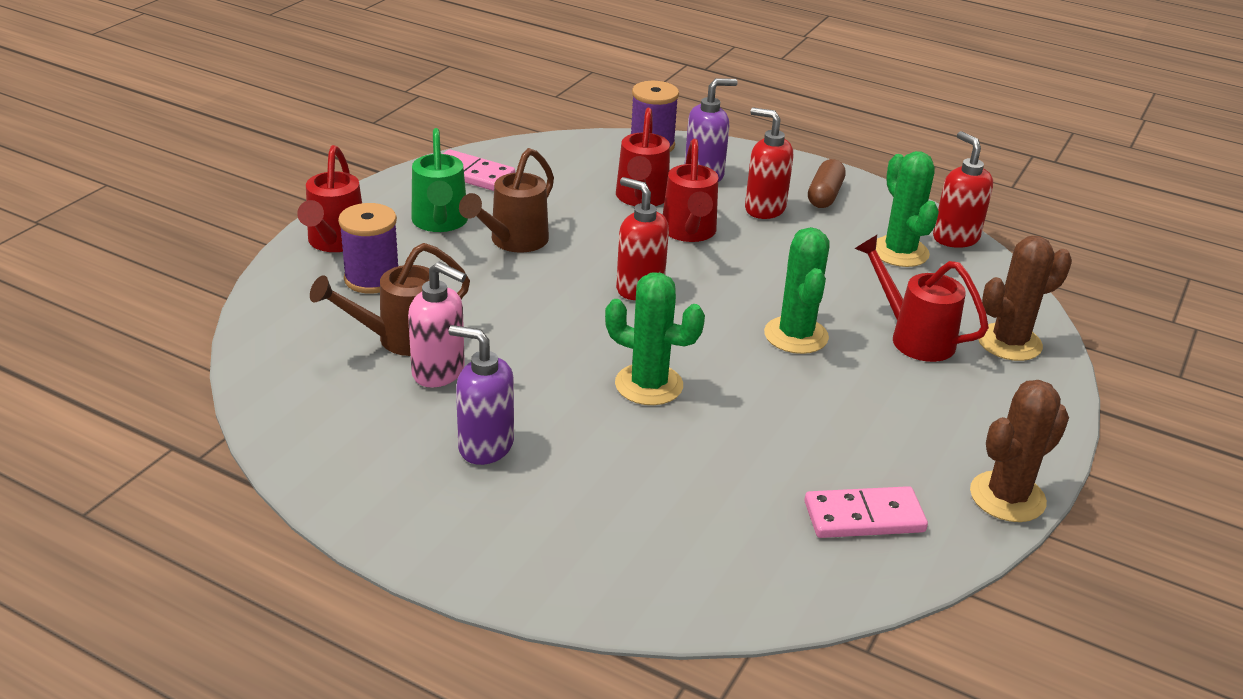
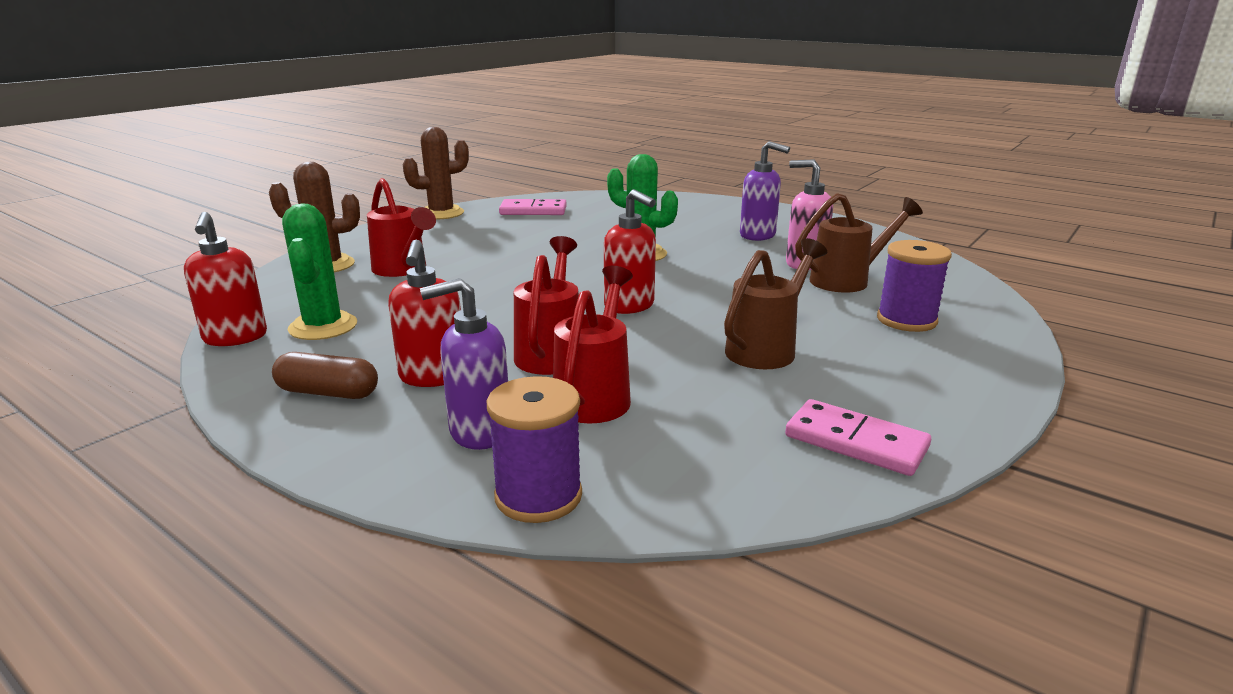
camera: 170 degrees left, 10 degrees down
(334, 243) = (980, 353): red watering can -> none
(439, 223) = (866, 371): green watering can -> none
(764, 209) = (433, 377): red soap dispenser -> red soap dispenser turned 45 degrees clockwise
(796, 335) = (503, 273): green cactus -> none
(825, 195) = (328, 392): brown capsule -> brown capsule turned 75 degrees clockwise

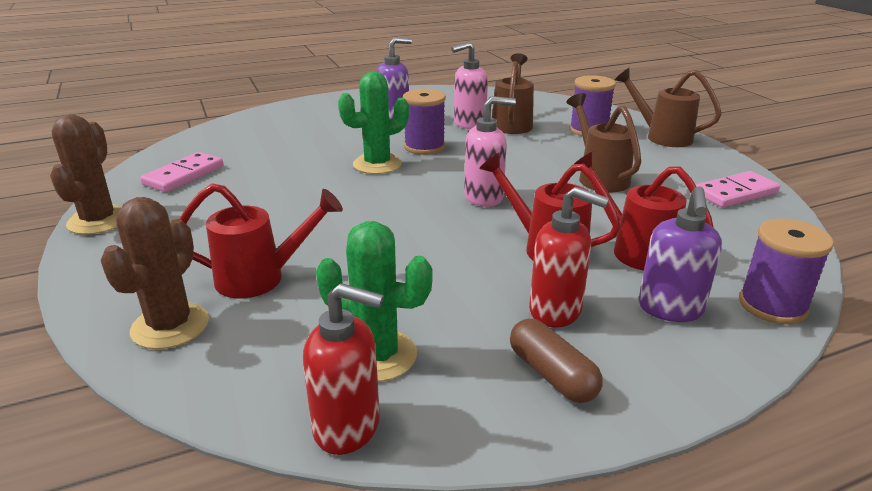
camera: 60 degrees left, 5 degrees up
(328, 392) = (552, 375): brown capsule -> brown capsule turned 75 degrees counterclockwise
(630, 306) = (484, 197): red soap dispenser -> pink soap dispenser
(710, 260) = (424, 147): none -> purple spool
(978, 366) = (661, 136): none -> brown watering can

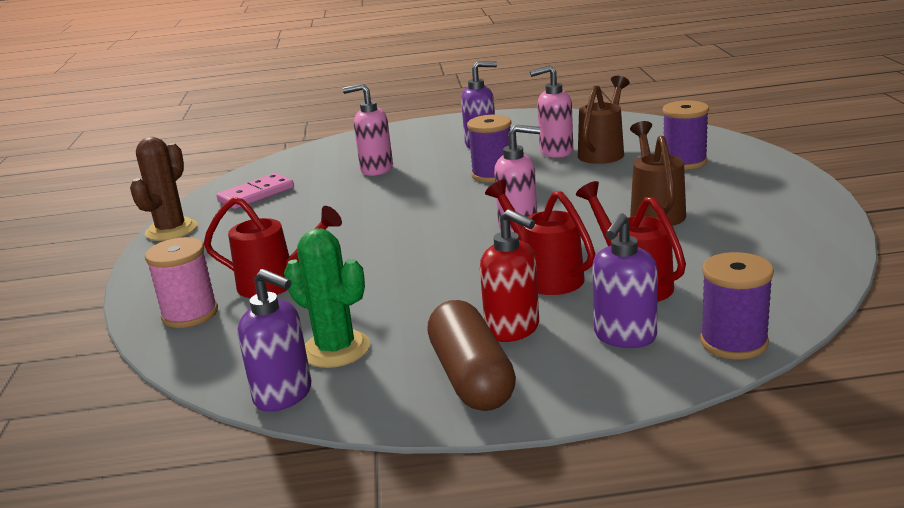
camera: 20 degrees right, 5 degrees down
(170, 326) = (190, 314): brown cactus -> pink spool
(303, 145) = (376, 169): none -> pink soap dispenser
(348, 427) = (284, 395): red soap dispenser -> purple soap dispenser
(377, 164) = (435, 190): green cactus -> none
(552, 375) = (471, 377): brown capsule -> brown capsule, size x1.54
(661, 136) = (765, 170): brown watering can -> none
(735, 193) = (798, 234): pink domino -> none

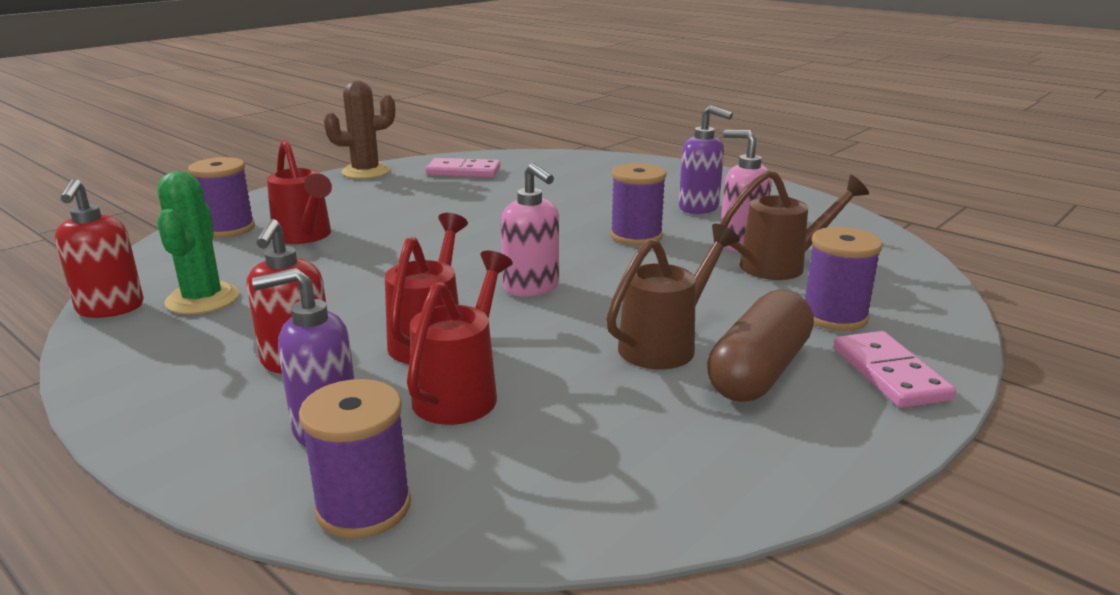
camera: 45 degrees right, 0 degrees up
(190, 314) = (228, 228): pink spool -> purple spool
(284, 395) = (110, 308): purple soap dispenser -> red soap dispenser
(376, 169) = (574, 190): pink soap dispenser -> none
(471, 377) = (184, 375): brown capsule -> brown capsule (759, 371)
(760, 172) = (889, 374): none -> pink domino

